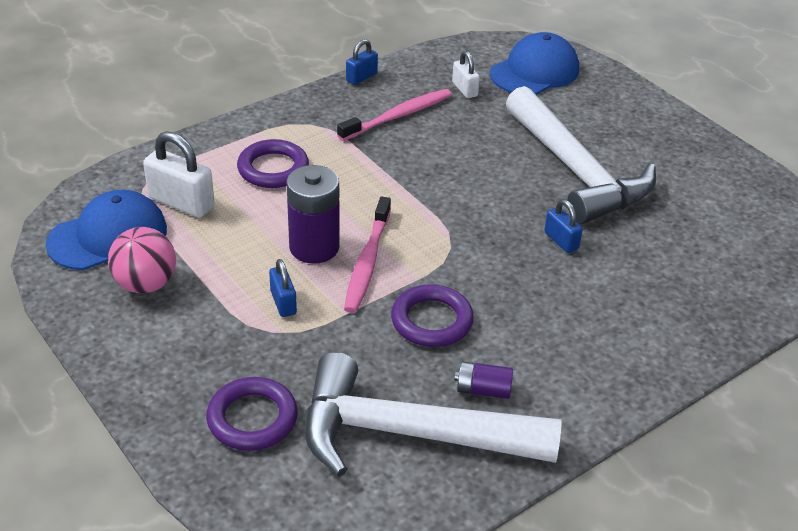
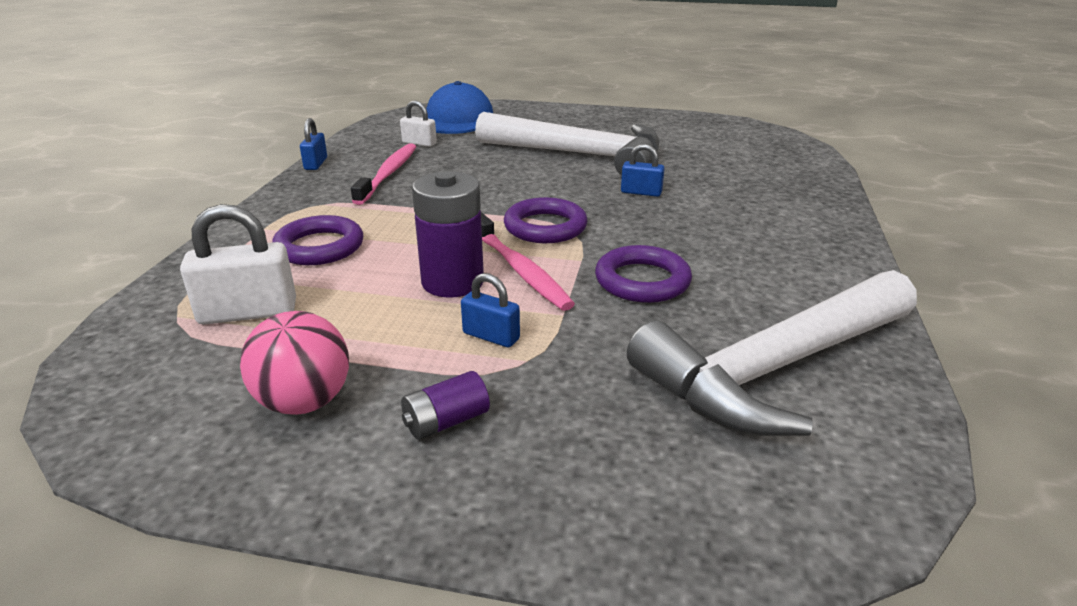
camera: 40 degrees left, 10 degrees down
(108, 236) = (186, 384): blue cap -> none
(252, 418) = (624, 452): purple ring -> purple ring (545, 227)
(483, 390) = (764, 303): purple battery -> purple battery (446, 422)

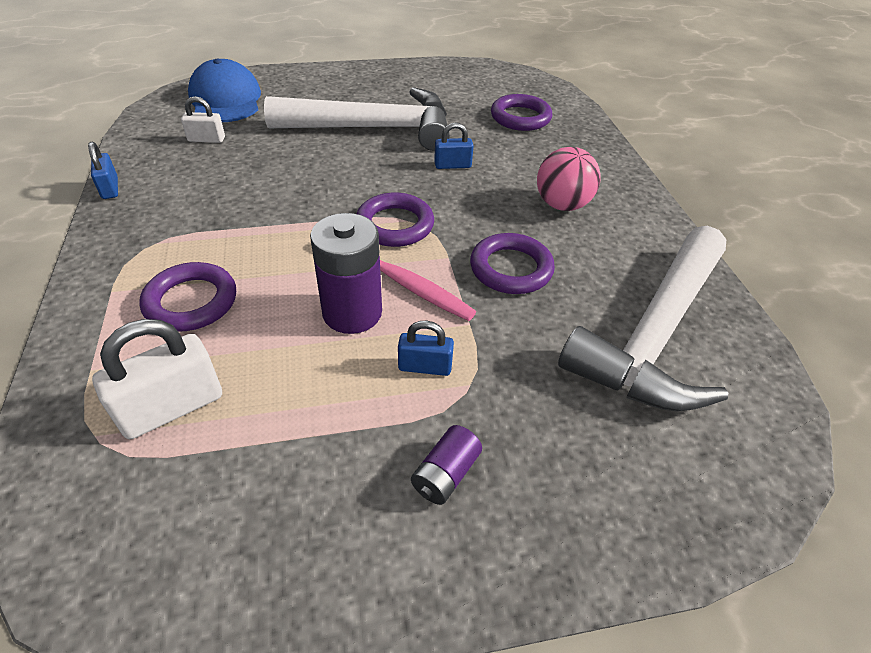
camera: 25 degrees left, 15 degrees up
(304, 402) = (305, 498): pink ball -> pink ball (562, 205)
(388, 174) = (200, 188): pink toothbrush -> none
(747, 166) = (520, 117): none -> purple ring

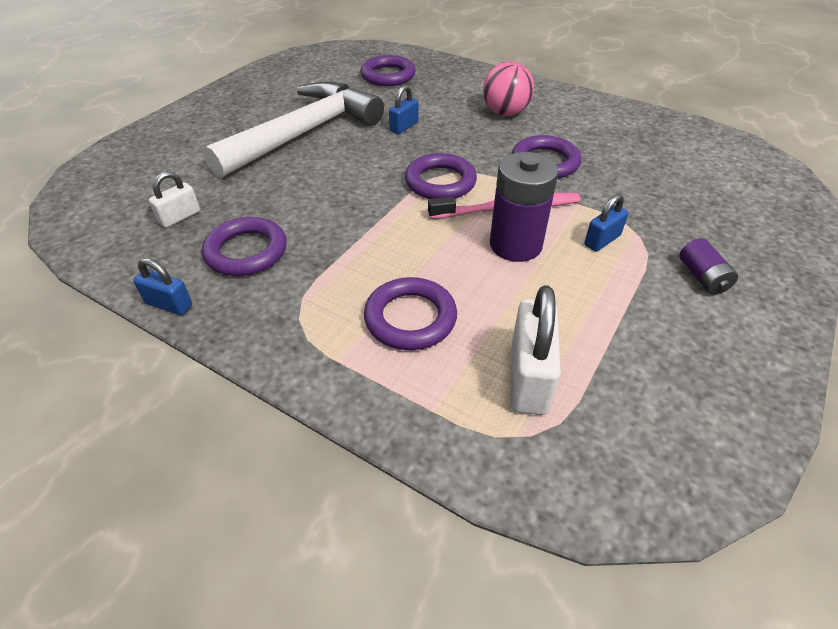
camera: 45 degrees left, 0 degrees up
(196, 185) = (246, 251): none -> purple ring
(226, 100) = (130, 180): blue cap -> none
(654, 334) = (656, 148): white hammer -> none

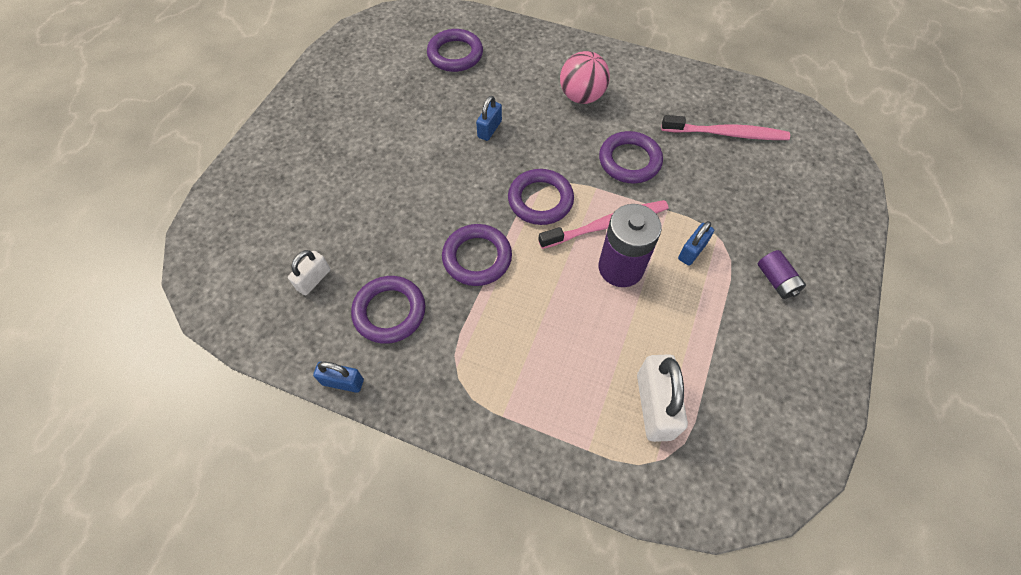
camera: 10 degrees left, 15 degrees up
(304, 133) = (395, 152): white hammer -> none
(410, 318) = (550, 363): purple ring -> purple ring (477, 257)
(656, 152) = (726, 134): none -> pink toothbrush

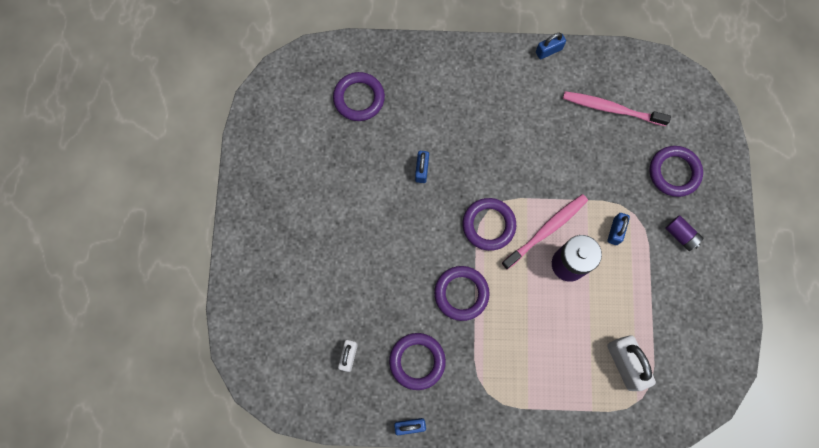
camera: 20 degrees left, 15 degrees up
(581, 96) = (484, 109): pink ball -> none
(629, 161) = (544, 163): purple ring -> purple ring (674, 172)
(672, 67) = (548, 51): none -> blue padlock
(726, 134) = (611, 109): pink toothbrush -> pink toothbrush turned 150 degrees counterclockwise

